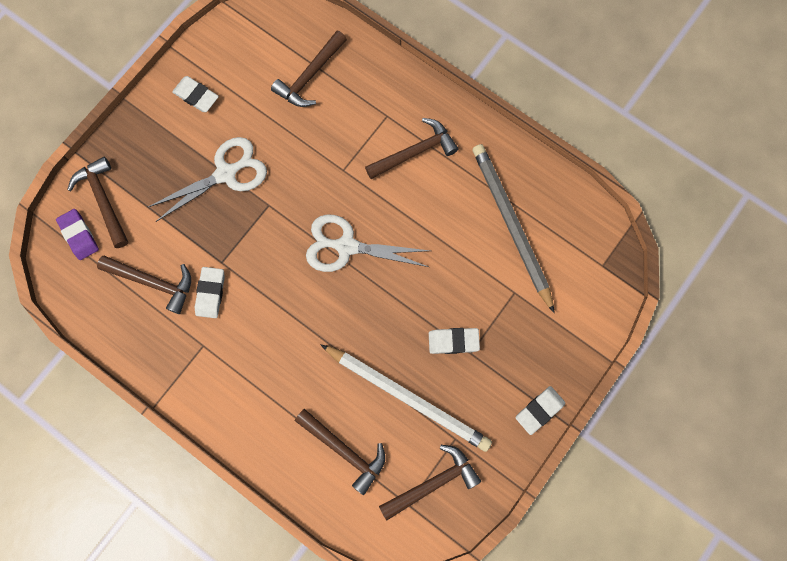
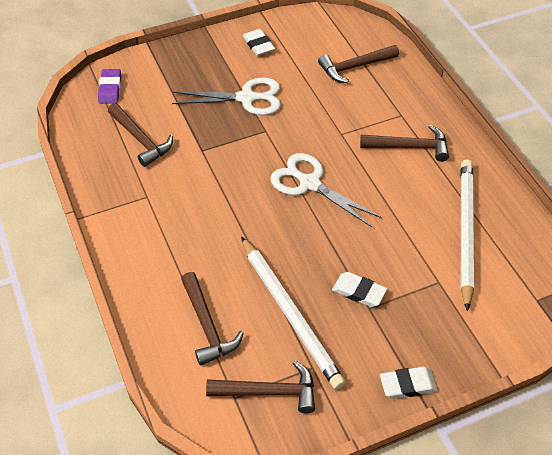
camera: 30 degrees right, 25 degrees down
(103, 200) = (144, 76): brown hammer -> none
(210, 293) = (178, 166): white eraser -> none
(511, 225) = (465, 232): grey pencil -> white pencil

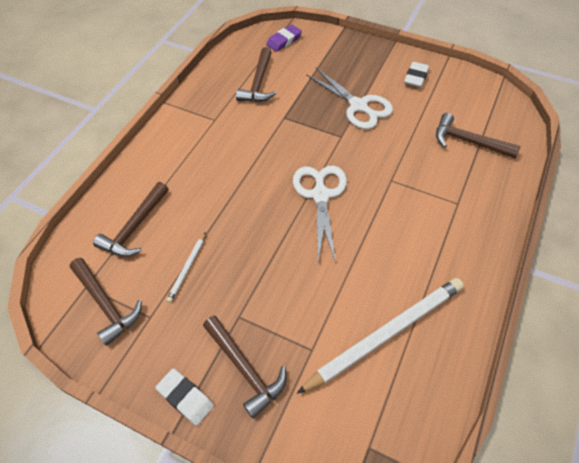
camera: 50 degrees right, 5 degrees up
(290, 314) = (187, 268): white pencil -> white pencil, size x0.44
(359, 292) = (248, 298): white eraser -> none
(409, 147) = (431, 232): brown hammer -> brown hammer (245, 368)

